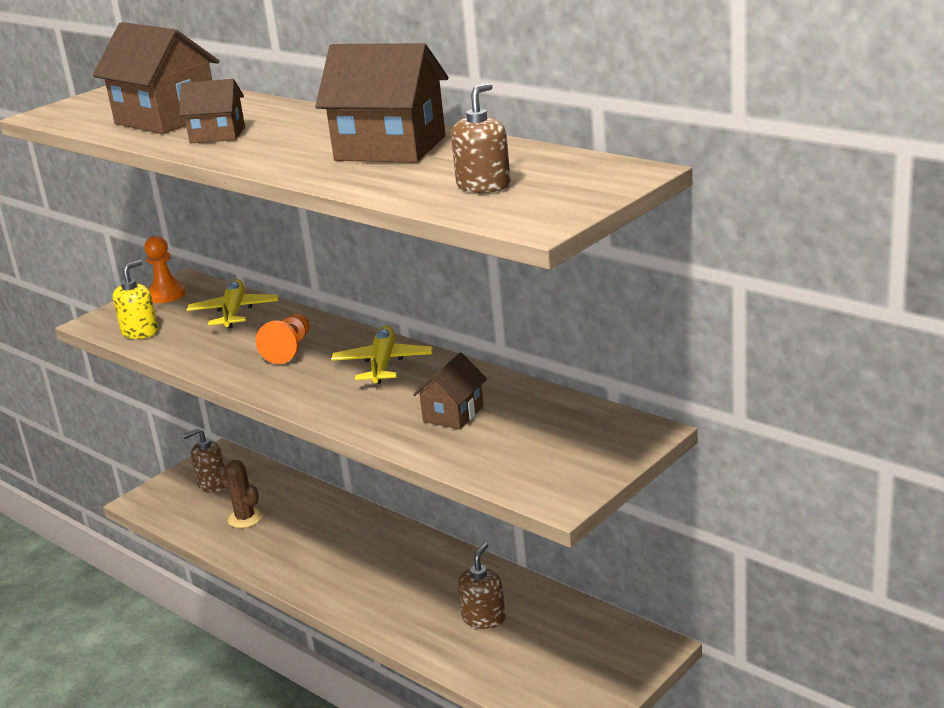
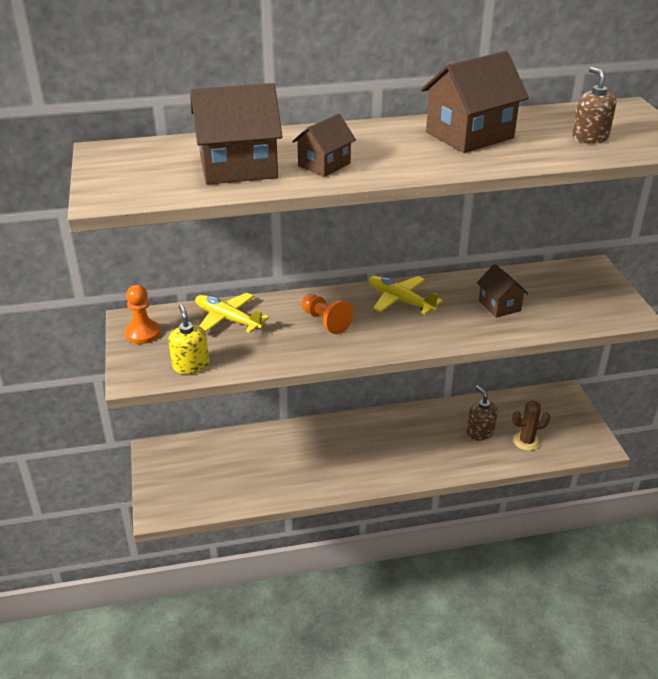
camera: 55 degrees left, 10 degrees up
(212, 484) = (188, 470): brown soap dispenser -> none
(245, 518) = (253, 474): brown cactus -> brown cactus (526, 441)

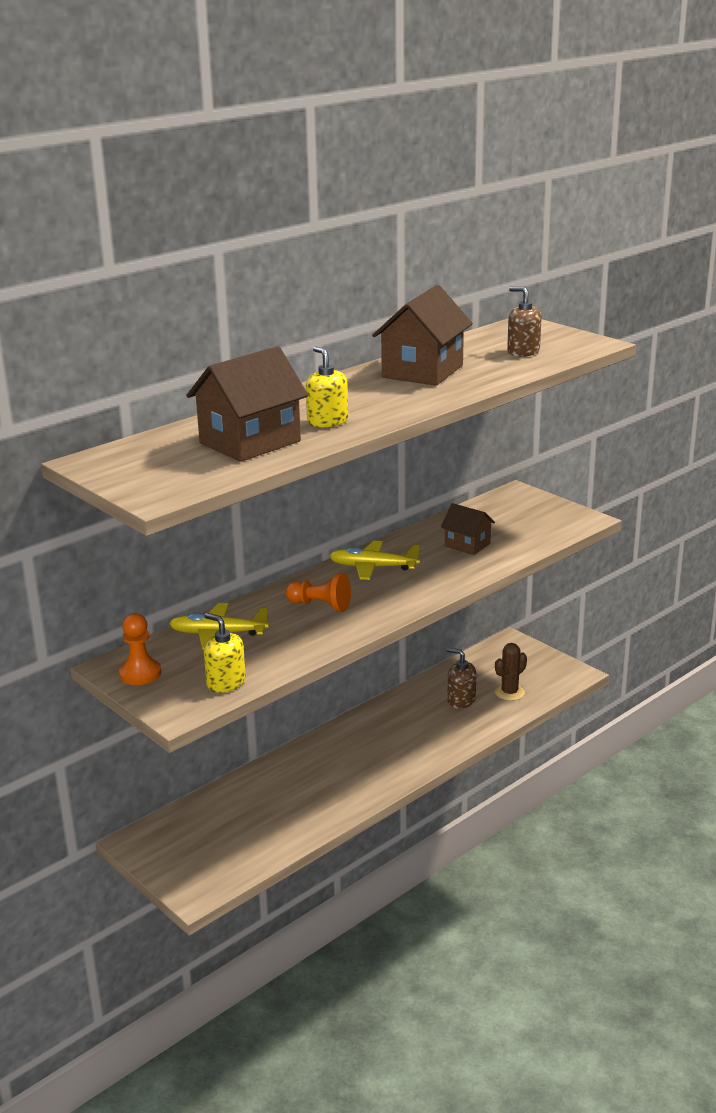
camera: 30 degrees left, 10 degrees down
(324, 164) = (327, 421): brown house -> yellow soap dispenser

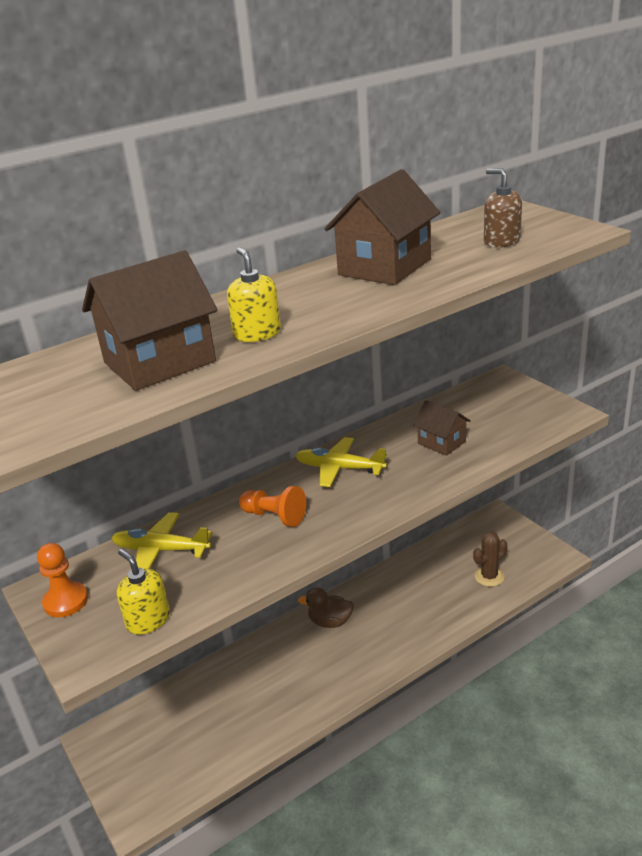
camera: 10 degrees right, 5 degrees up
(354, 736) = (330, 622): none -> brown duck
(461, 700) = (440, 583): brown soap dispenser -> none

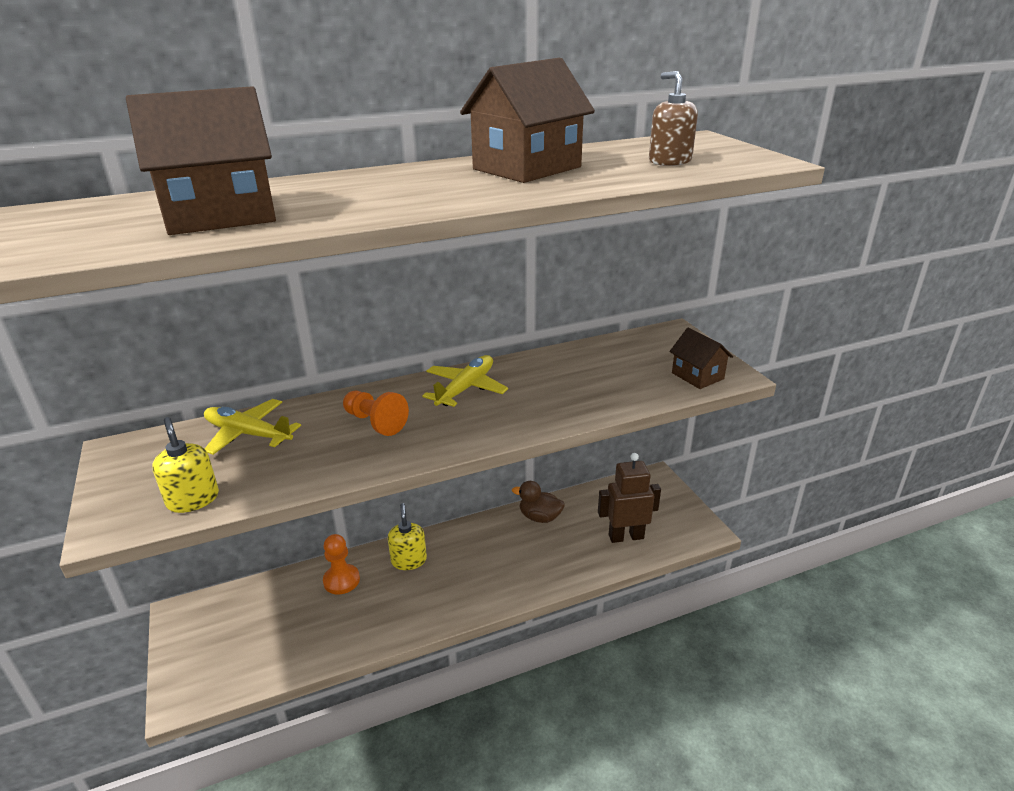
camera: 10 degrees right, 0 degrees up
(66, 601) = (130, 465): orange pawn -> orange pawn (341, 580)
(257, 334) = (342, 205): yellow soap dispenser -> yellow soap dispenser (409, 560)
(330, 622) = (449, 548): brown duck -> brown duck (540, 517)
(340, 468) = (465, 388): yellow plane -> yellow plane turned 90 degrees clockwise
(441, 442) = (582, 381): brown house -> brown house (697, 376)
(489, 576) = (626, 536): brown cactus -> brown robot

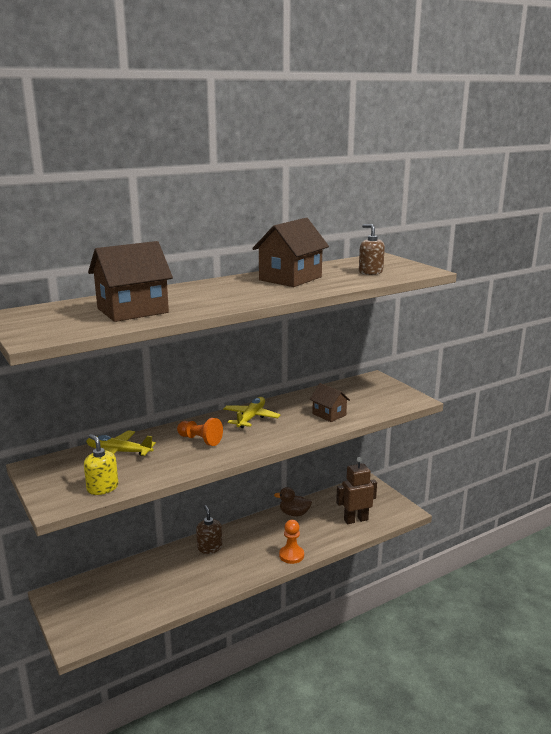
camera: 10 degrees left, 10 degrees down
(341, 580) = (165, 564): orange pawn -> orange pawn (291, 555)
(409, 560) = (209, 547): yellow soap dispenser -> brown soap dispenser
(697, 376) = (395, 401): brown house -> brown house (329, 414)

